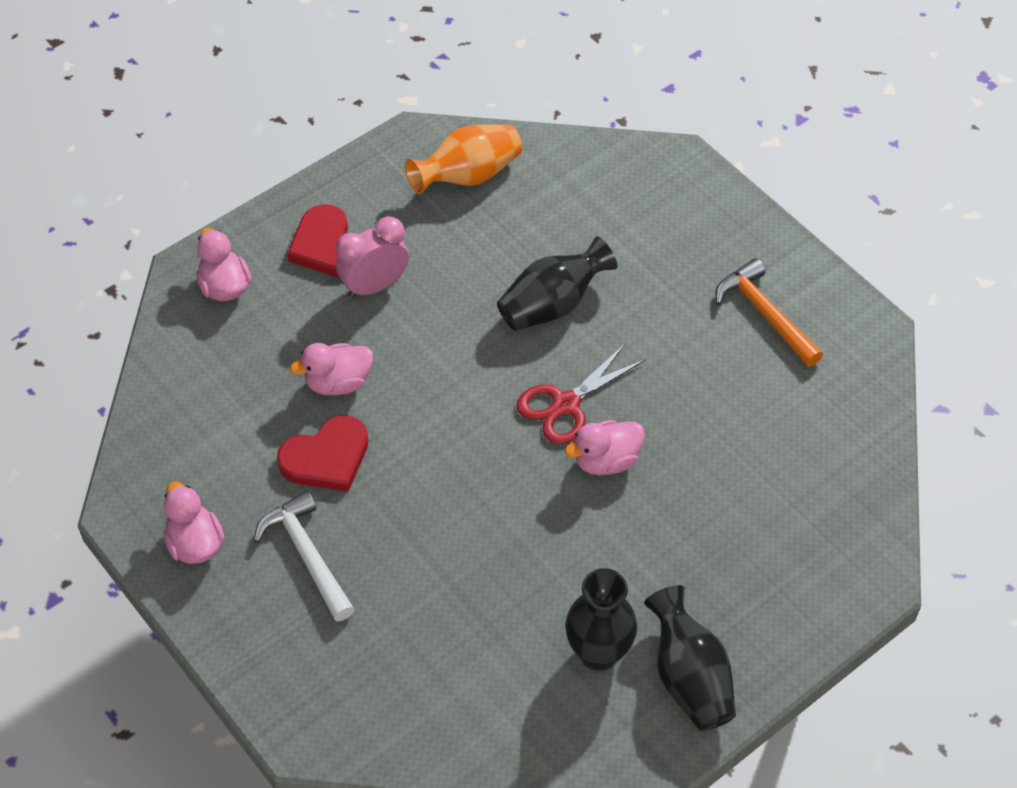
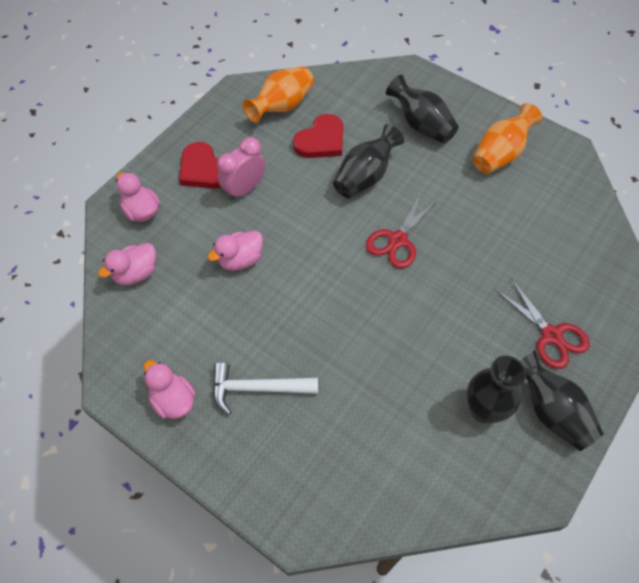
camera: 15 degrees left, 5 degrees up
(307, 555) = (257, 388): white hammer -> white hammer turned 45 degrees counterclockwise
(326, 458) = (248, 314): red heart -> red heart (321, 140)
(606, 461) = (438, 272): pink duck -> pink duck (136, 273)
(663, 246) = (421, 125): none -> black vase
(731, 582) = (551, 335): none -> red scissors
(764, 314) = (500, 154): orange hammer -> orange vase

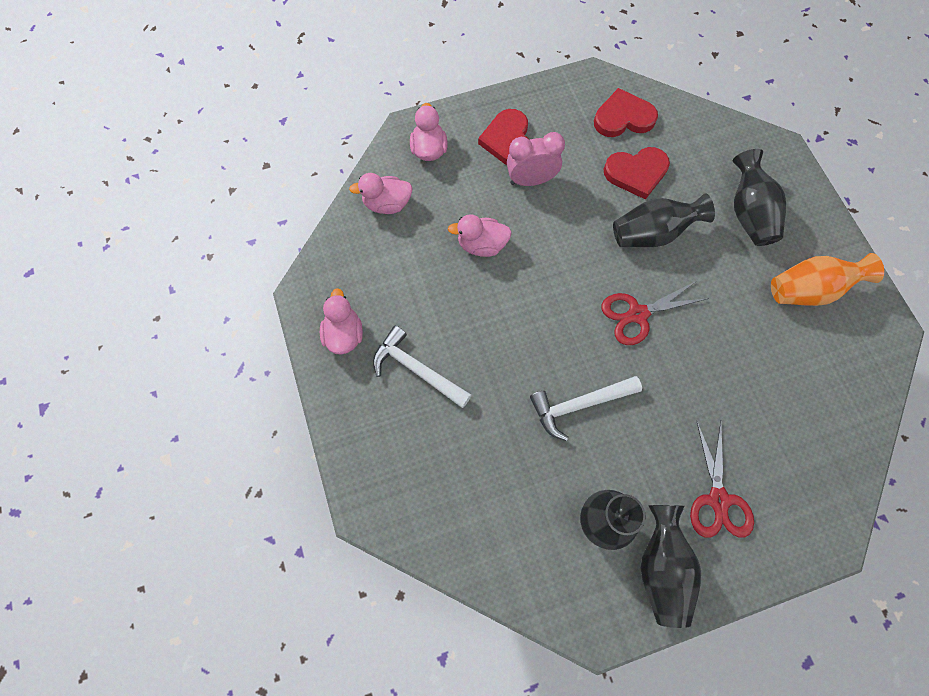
camera: 35 degrees right, 10 degrees up
(282, 106) = (623, 117): orange vase -> red heart
(404, 333) = (579, 405): none -> white hammer

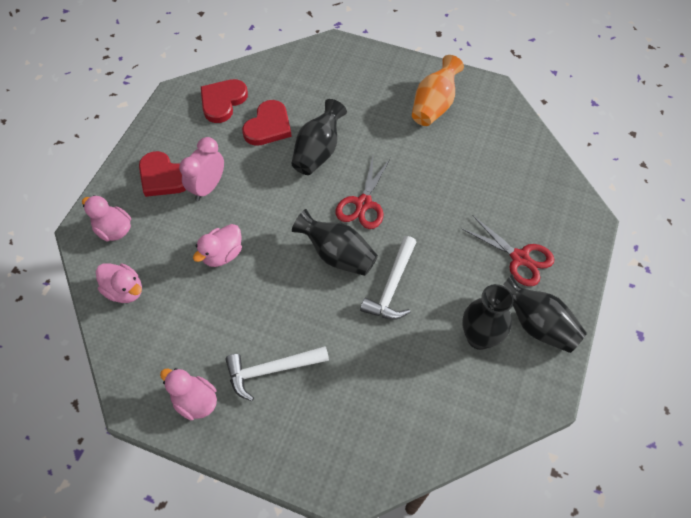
camera: 50 degrees left, 10 degrees down
(387, 204) = (125, 290): pink duck -> pink duck turned 90 degrees counterclockwise
(748, 213) = (356, 93): black vase -> black vase (337, 255)

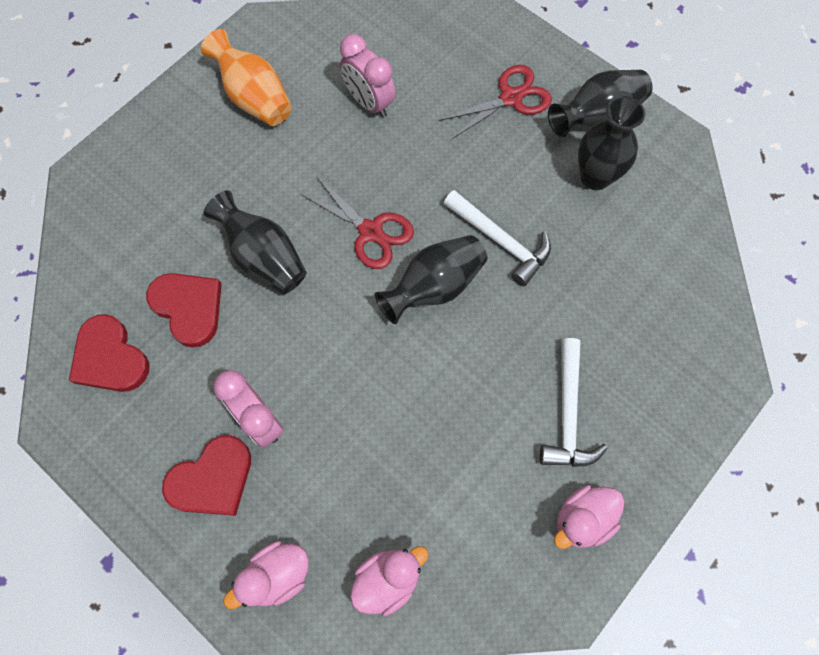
camera: 70 degrees left, 10 degrees up
(222, 254) = (379, 429): pink duck -> none
(465, 170) = (369, 102): none -> pink clock

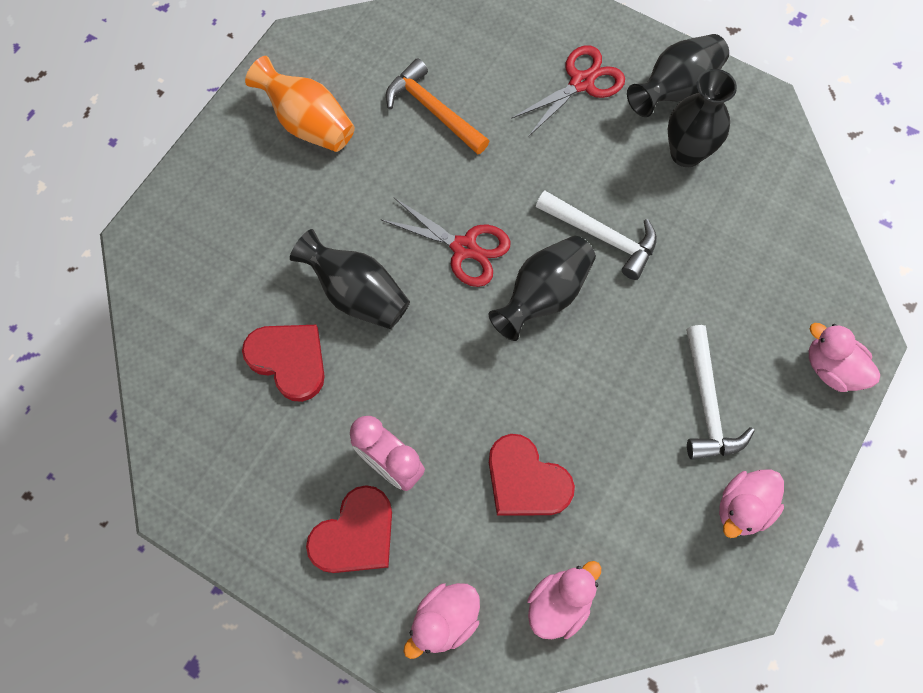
camera: 10 degrees left, 0 degrees up
(110, 358) = (216, 427): red heart -> red heart (526, 480)
(369, 102) = (433, 110): pink clock -> orange hammer
(695, 400) = (831, 368): none -> pink duck

